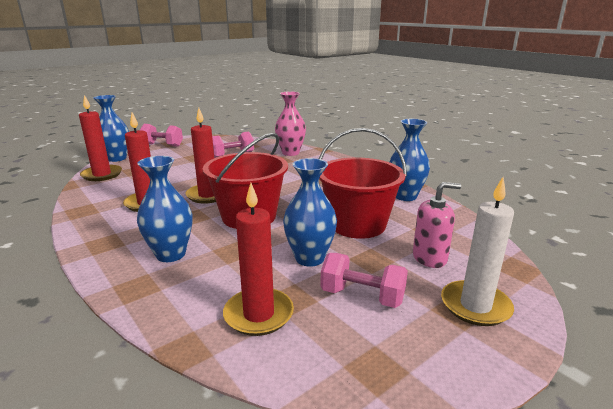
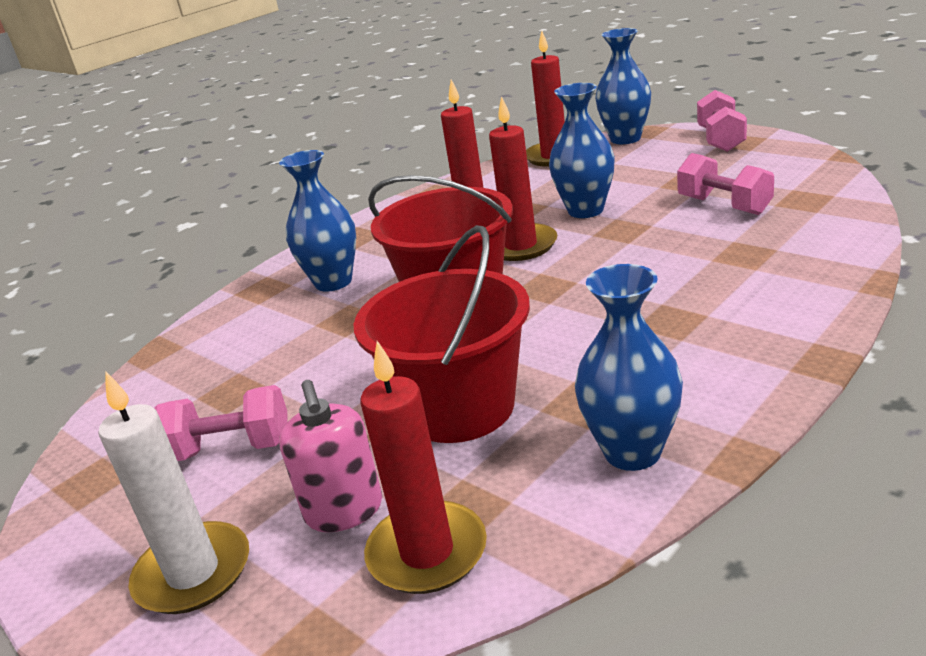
camera: 85 degrees right, 5 degrees up
(258, 314) = (203, 377): red candle -> red candle (427, 552)
(290, 153) = (805, 253): pink vase -> none
(309, 258) = (332, 383): blue vase -> blue vase (585, 210)
(362, 296) = (231, 449): pink dumbbell -> pink dumbbell turned 75 degrees clockwise

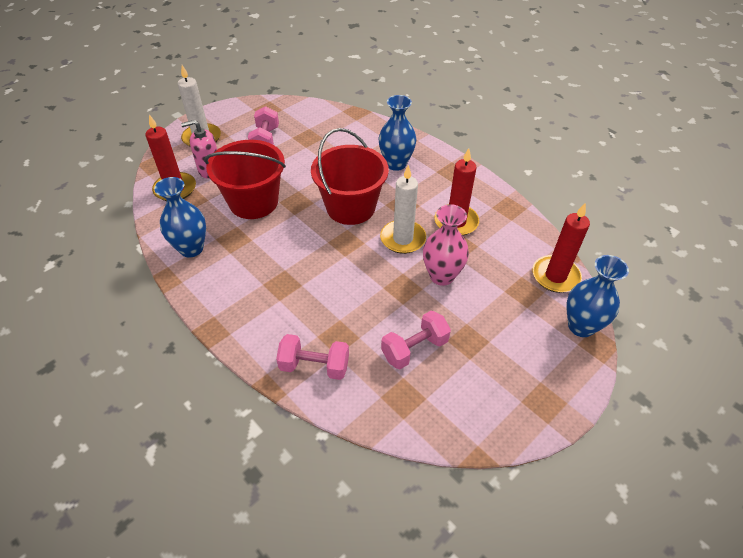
camera: 90 degrees right, 20 degrees up
(520, 246) = (403, 239): red candle -> white candle
(585, 210) = (441, 276): blue vase -> pink vase
(720, 140) = (553, 388): pink dumbbell -> pink dumbbell (314, 366)

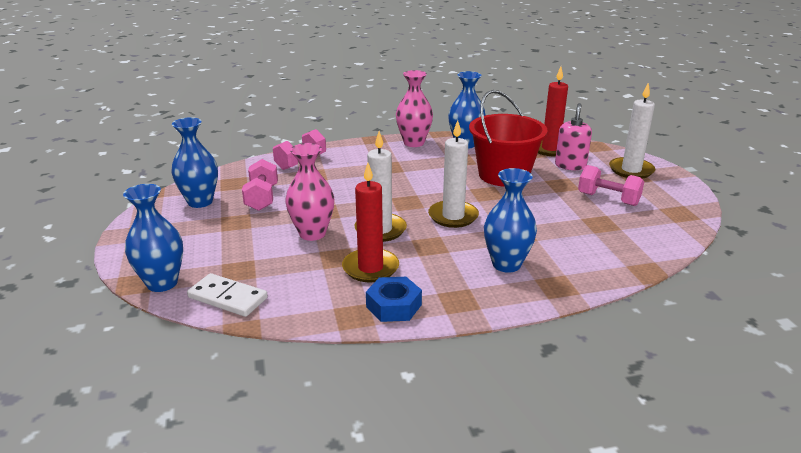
camera: 120 degrees right, 20 degrees down
(207, 290) = (414, 143): none -> pink vase
(351, 207) = (453, 216): red bucket -> white candle
(461, 398) = (200, 202): none -> blue vase
(484, 195) = (393, 306): none -> blue nut
(555, 276) = (227, 298): red candle -> white domino

